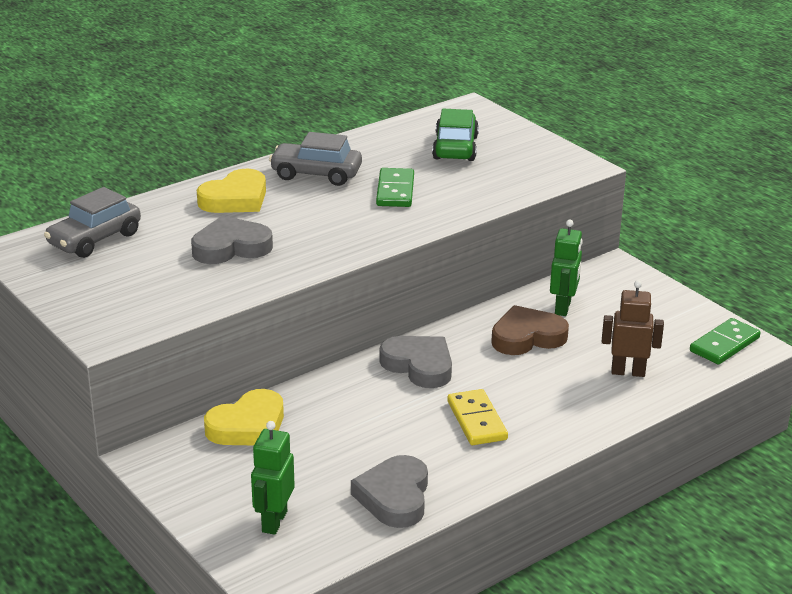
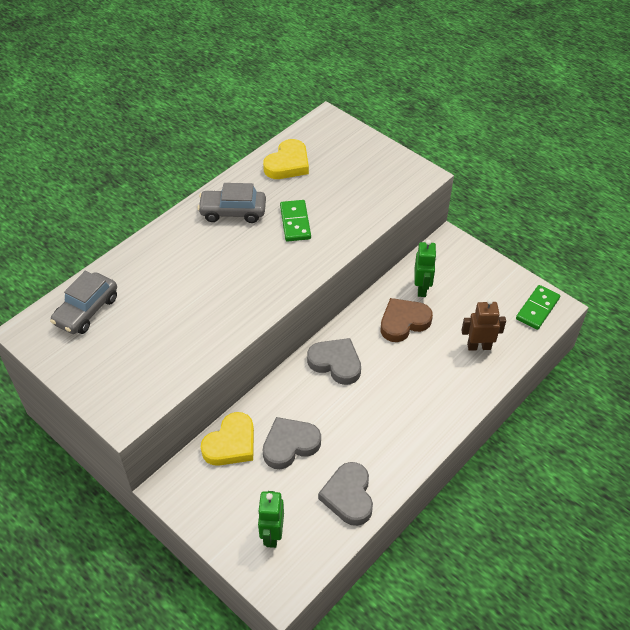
camera: 10 degrees left, 20 degrees up
(231, 247) = (191, 304): grey heart -> grey heart (290, 445)
(235, 199) = (180, 248): yellow heart -> yellow heart (288, 164)
(455, 148) = (327, 167): green car -> none
(477, 420) = (387, 411): yellow domino -> none

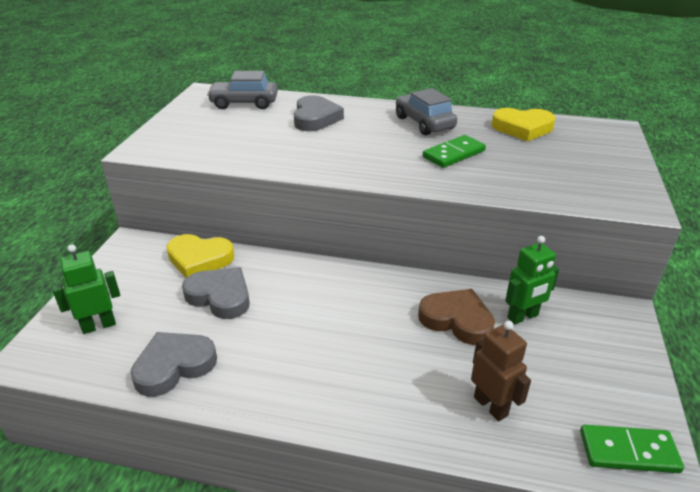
camera: 60 degrees right, 15 degrees down
(336, 363) = (350, 289): grey heart -> grey heart (315, 118)

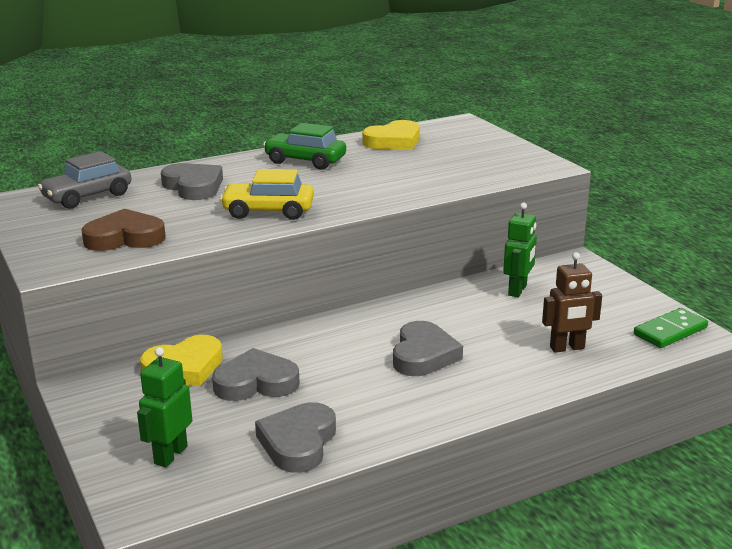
camera: 40 degrees left, 10 degrees down
(329, 158) = (268, 211): none -> yellow car
(359, 339) = (423, 355): none -> grey heart
(424, 123) = (305, 161): grey car -> green car
(453, 154) = (370, 175): green domino -> none
(457, 320) = (476, 312): brown heart -> brown heart (125, 238)
(491, 406) = (567, 348): brown robot -> brown robot turned 150 degrees clockwise

